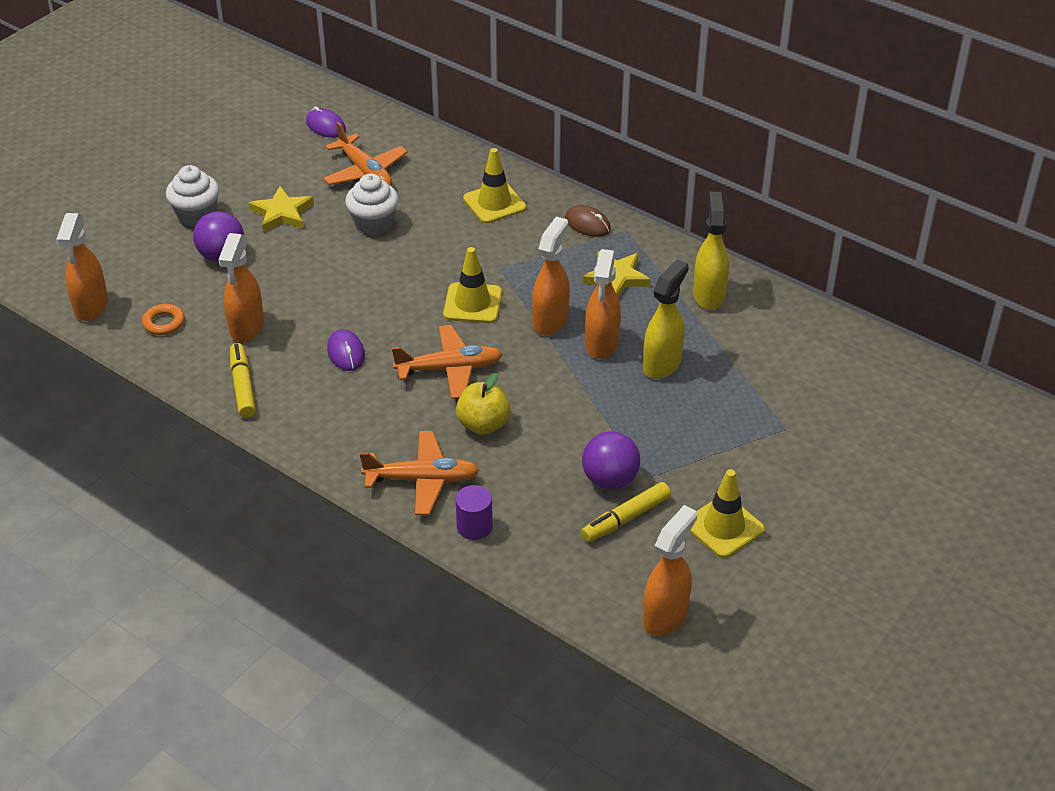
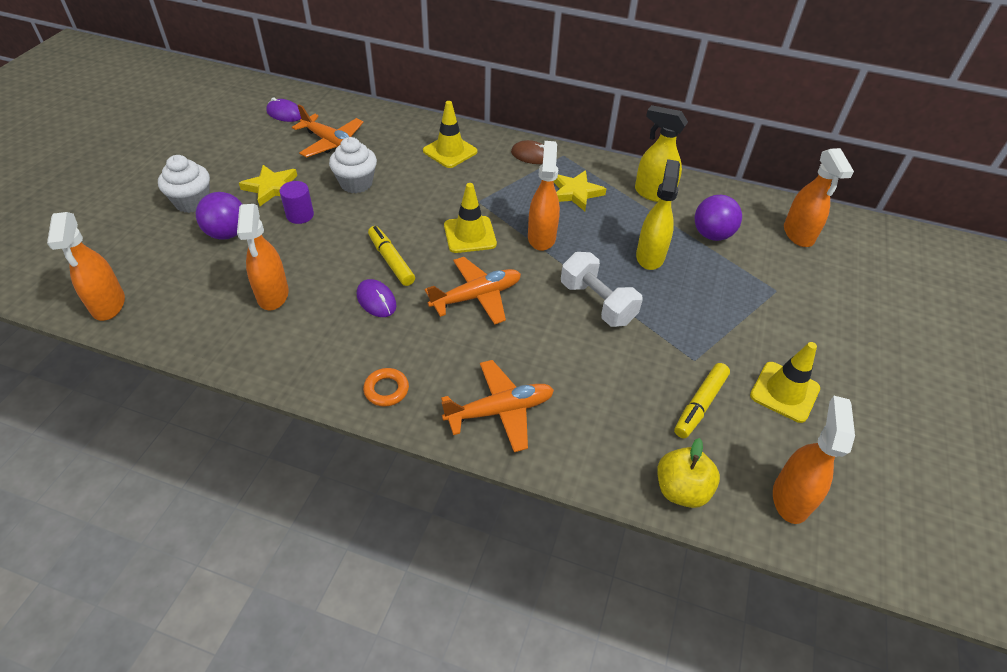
camera: 20 degrees left, 5 degrees up
(164, 323) = (188, 306): orange ring -> orange ring (386, 390)
(242, 386) = (288, 353): yellow marker -> yellow marker (391, 260)
(474, 526) = (571, 448): purple cylinder -> purple cylinder (300, 215)
(483, 425) = (530, 342): yellow apple -> yellow apple (681, 490)
(574, 401) = (597, 303): none -> white dumbbell
(601, 344) = (593, 249): orange spray bottle -> orange spray bottle (798, 235)
(610, 480) = (666, 370): purple ball -> purple ball (712, 235)
(709, 294) = (653, 193): yellow spray bottle -> yellow spray bottle turned 45 degrees counterclockwise

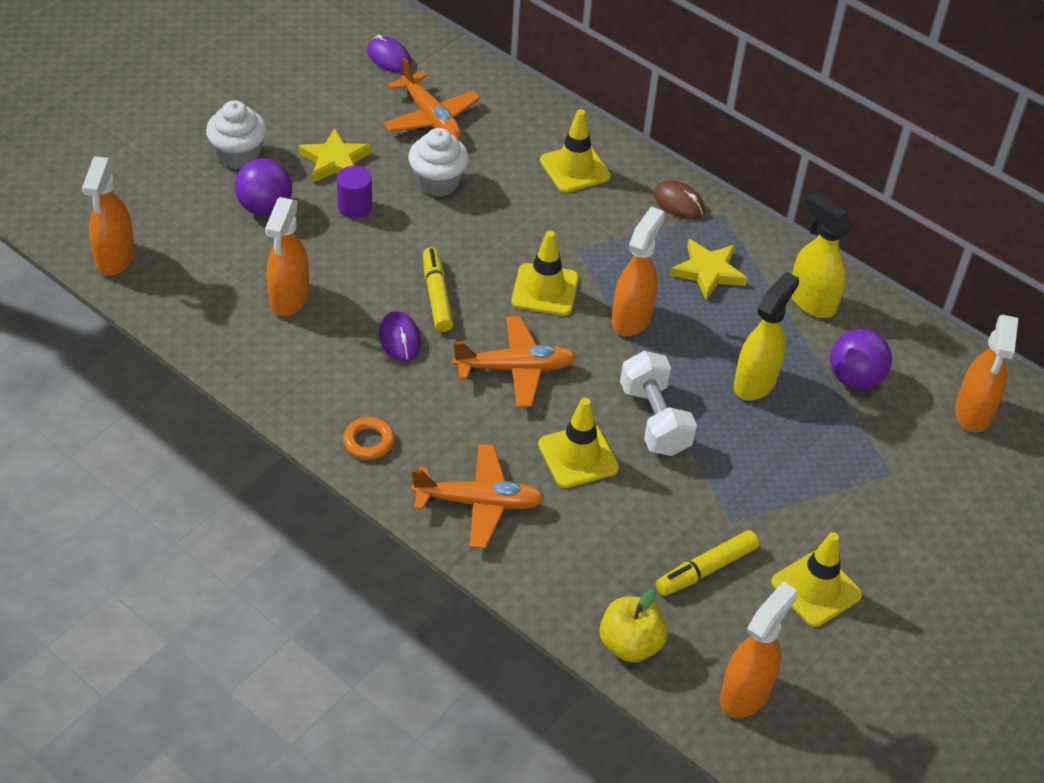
camera: 20 degrees right, 0 degrees up
(557, 348) = (578, 456): none -> yellow traffic cone

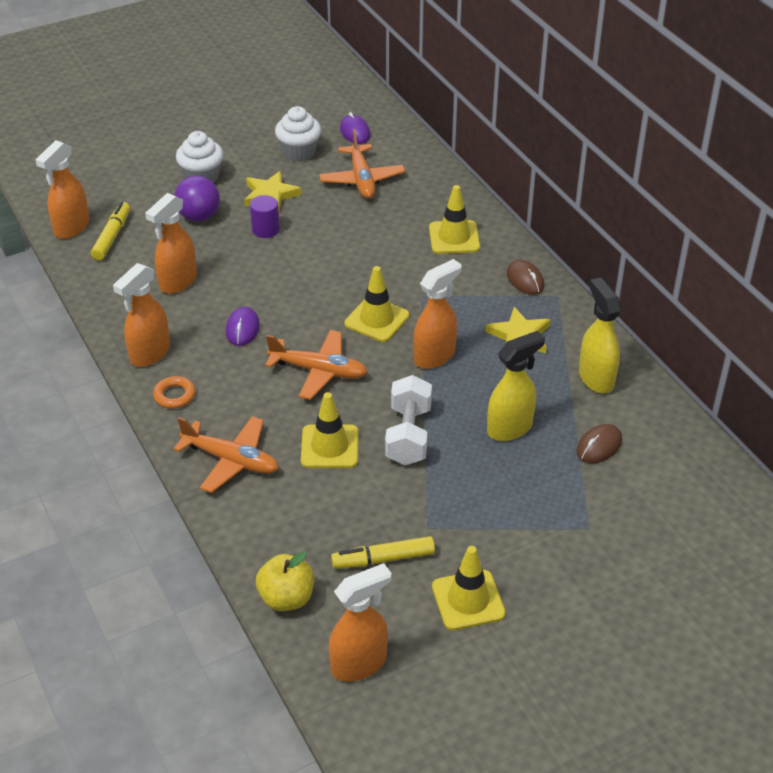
camera: 25 degrees right, 5 degrees down
(436, 295) = (289, 305): yellow marker -> yellow marker (112, 236)
(438, 182) = (339, 225): white cupcake -> white cupcake (299, 152)
(854, 379) = (599, 446): purple ball -> brown mouse
(973, 413) = (691, 499): orange spray bottle -> orange spray bottle (149, 354)

